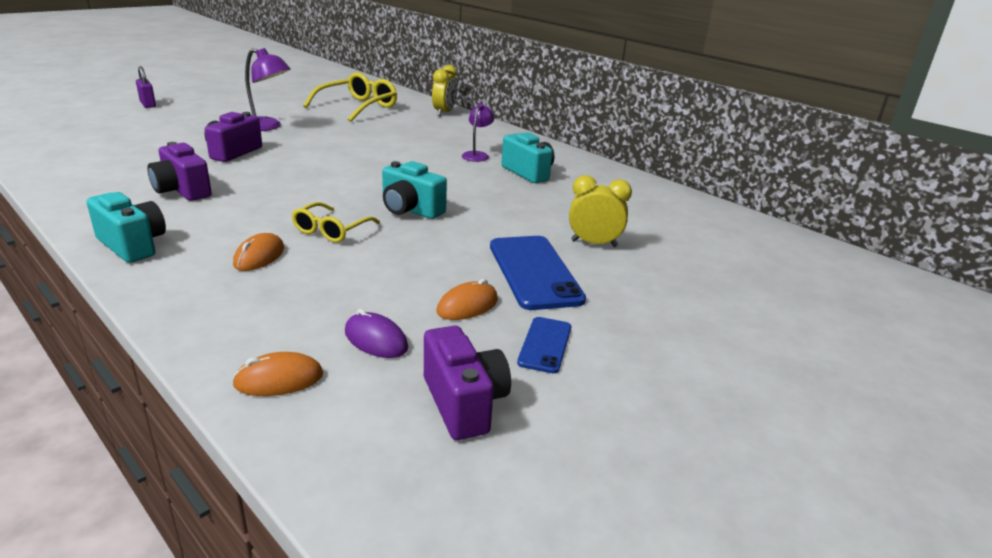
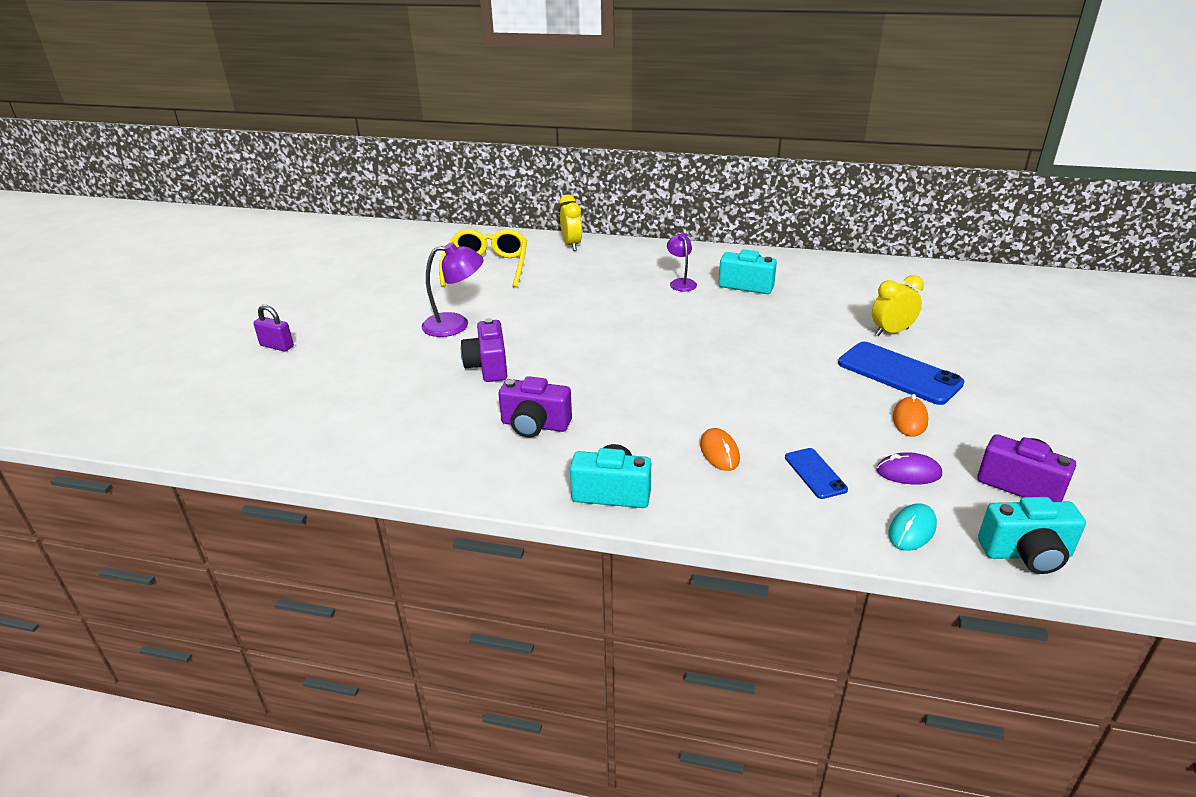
camera: 30 degrees left, 5 degrees up
(279, 380) = (912, 530): orange mouse -> turquoise mouse
(332, 230) = (720, 404): yellow glasses -> none
(410, 210) = (735, 359): turquoise camera -> turquoise camera (1026, 554)
(545, 345) = (992, 424): blue phone -> blue phone (815, 473)

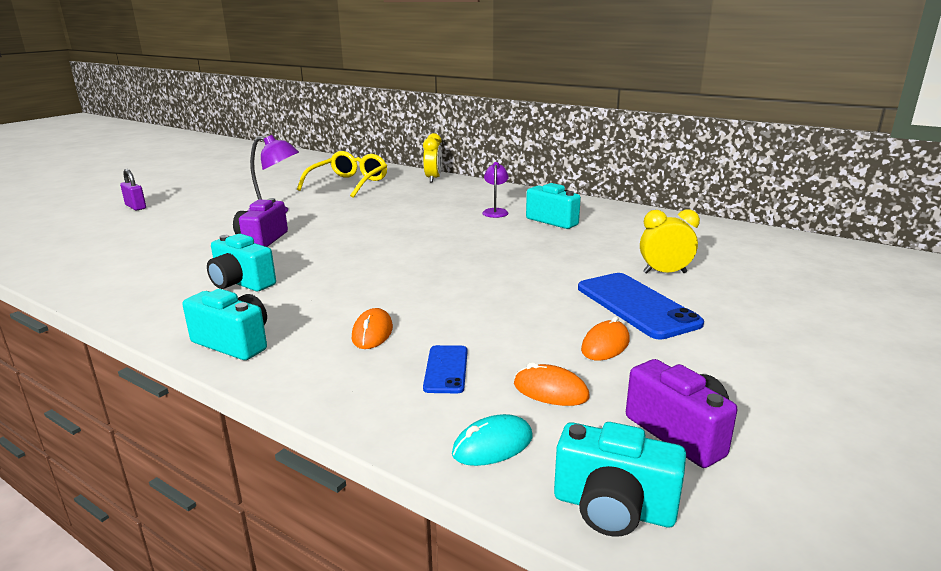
camera: 20 degrees right, 10 degrees down
(535, 425) = (241, 283): purple camera -> turquoise camera
(908, 473) = (550, 391): purple mouse -> orange mouse

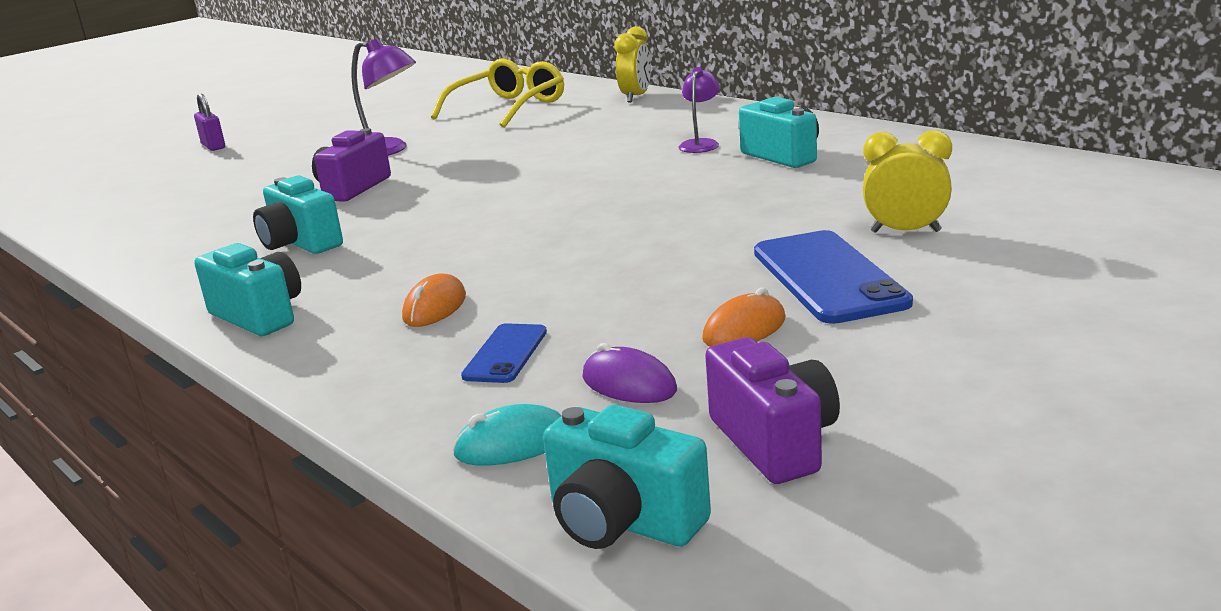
camera: 15 degrees right, 0 degrees up
(550, 391) = (629, 384): orange mouse -> purple mouse

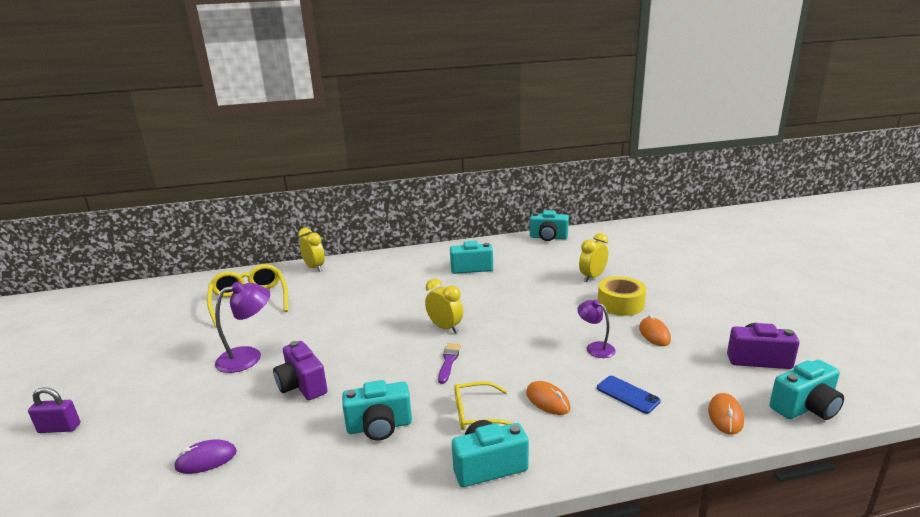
camera: 60 degrees left, 0 degrees up
(367, 278) = (477, 413): none -> yellow glasses
(478, 229) = (449, 361): none -> purple brush
(513, 444) = (725, 416): turquoise mouse -> orange mouse
(567, 200) = (445, 327): none -> yellow clock
(629, 384) = (686, 373): purple mouse -> purple mouse (206, 460)
(701, 144) = (422, 277): purple lamp -> purple lamp (595, 347)
(828, 277) = (620, 304): blue phone -> yellow tape
(1021, 159) = (548, 237): none -> turquoise camera

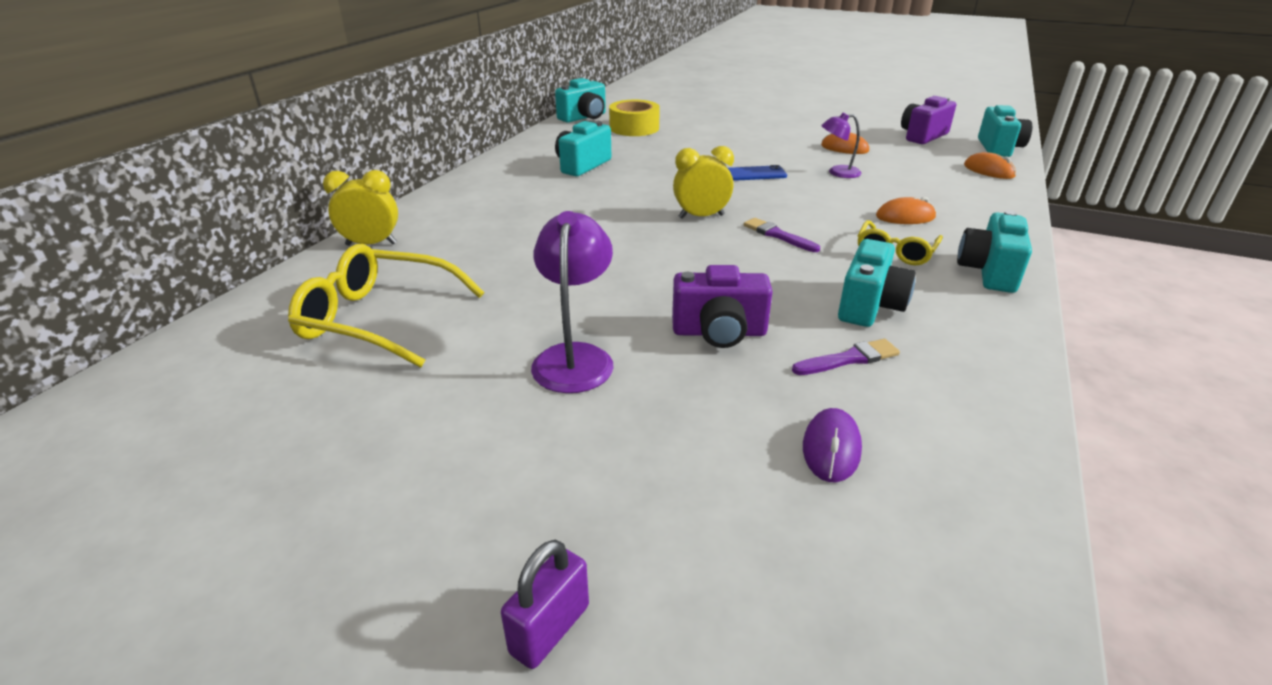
camera: 55 degrees left, 10 degrees up
(304, 438) = (849, 359): none -> purple brush
(592, 277) = (706, 132): yellow clock -> none
(620, 304) = (774, 140): yellow tape -> yellow tape (634, 128)
(627, 394) = (927, 187): blue phone -> blue phone (755, 174)

